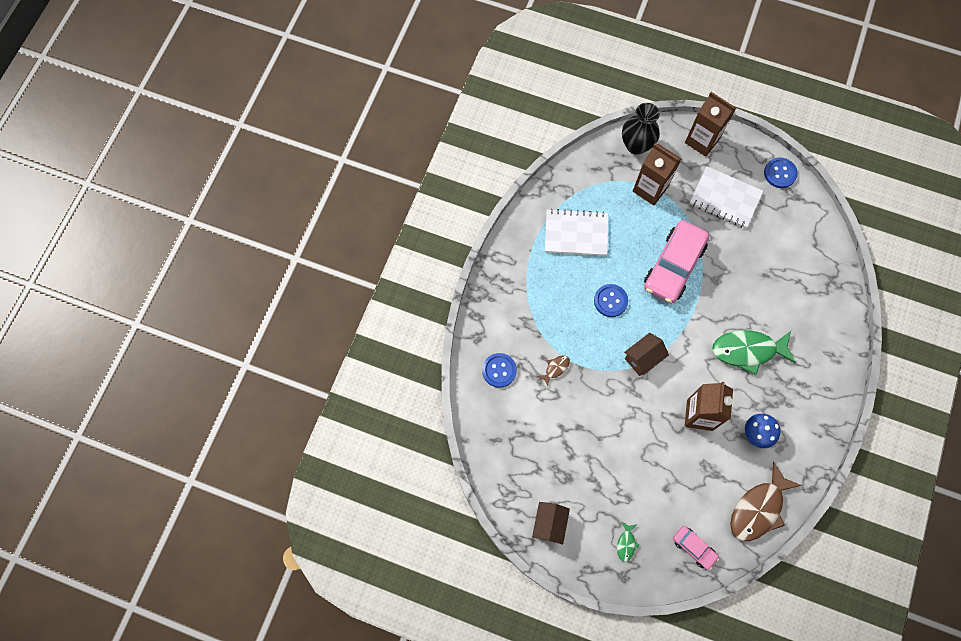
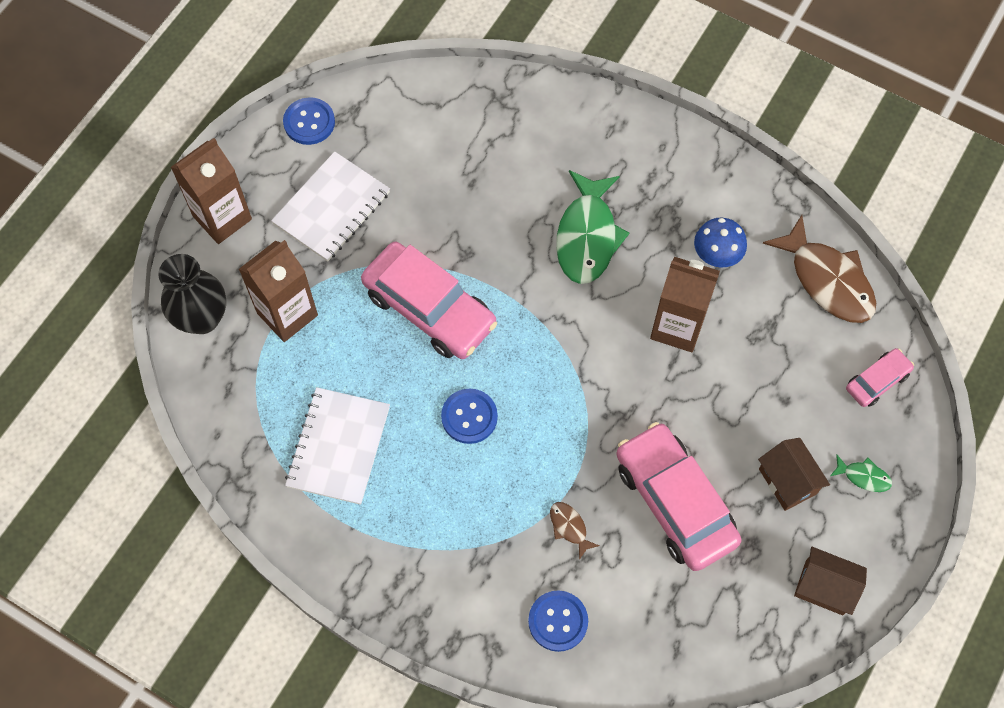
camera: 80 degrees left, 5 degrees down
(584, 428) = (675, 502): none -> pink car
(643, 358) = (575, 388): brown house -> brown house (787, 481)

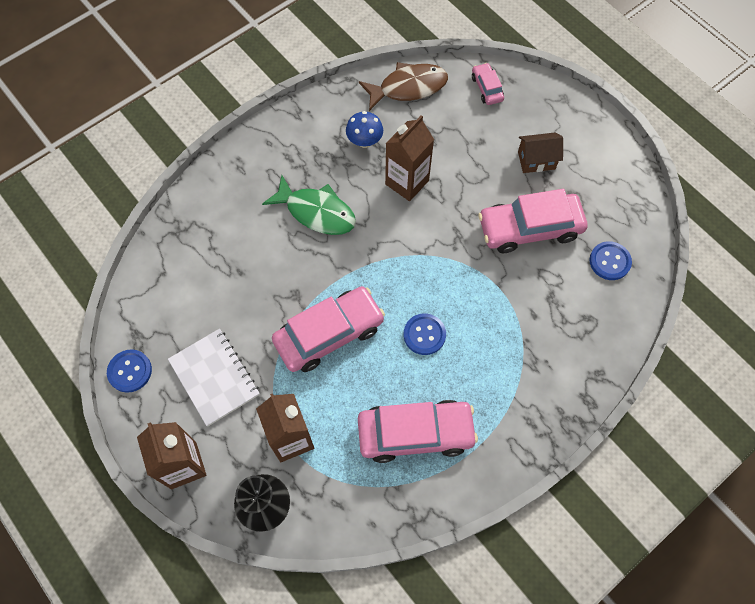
camera: 70 degrees left, 0 degrees up
(339, 447) = (415, 433): white notebook -> pink car
(558, 621) = (591, 327): blue button -> blue button (609, 261)
(569, 527) = (527, 298): brown fish -> none
(824, 588) = (611, 167): brown house -> none
(863, 476) = (546, 119): green fish -> none

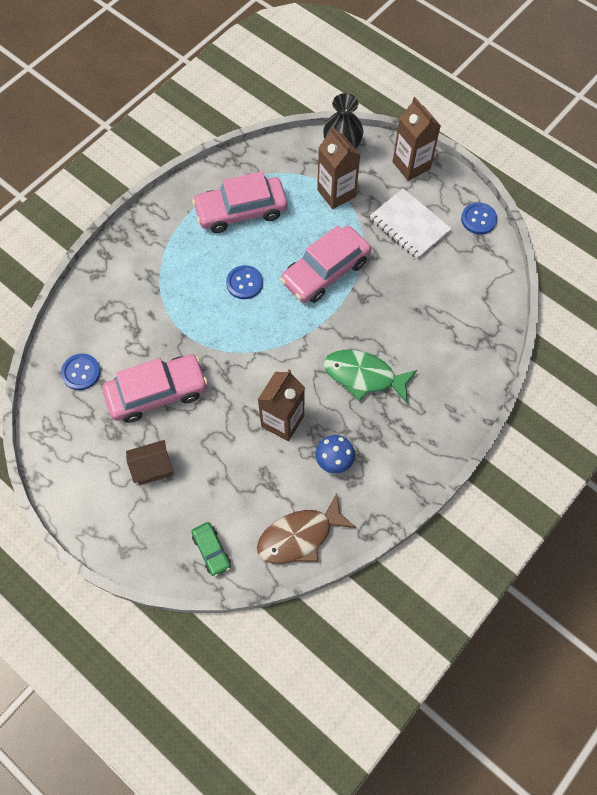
camera: 170 degrees right, 0 degrees up
(487, 88) = (211, 550): pink car -> green car

